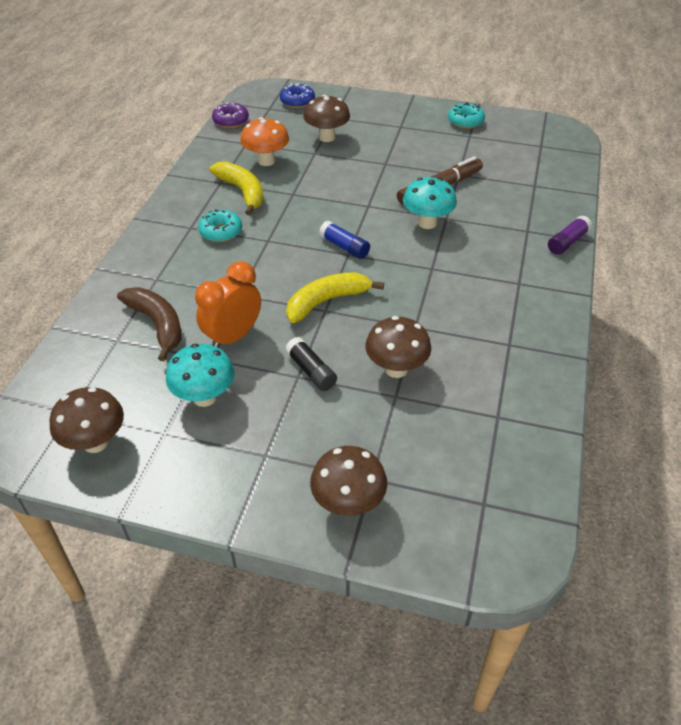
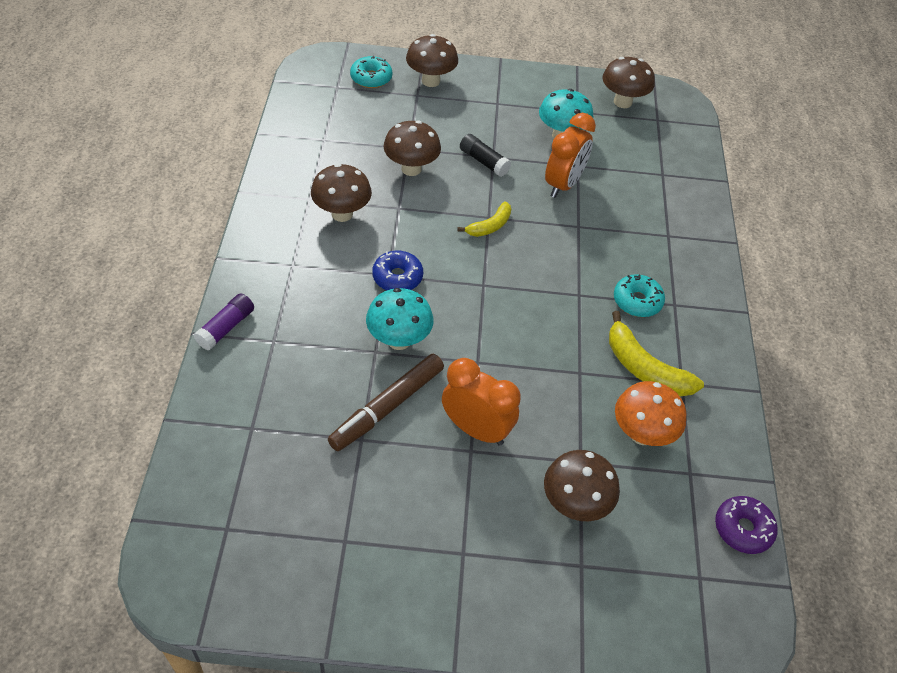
camera: 165 degrees right, 5 degrees up
(157, 325) = (636, 190): brown banana -> none
(297, 101) = (661, 608): blue donut -> blue donut (397, 277)
(327, 301) = (490, 226): yellow banana -> yellow banana, size x0.61
(344, 247) = (490, 294): blue glue stick -> none
(379, 172) = (476, 429): none -> orange clock
(465, 122) = (352, 584): turquoise donut -> turquoise donut (371, 78)
(474, 325) = (342, 214): none -> brown mushroom

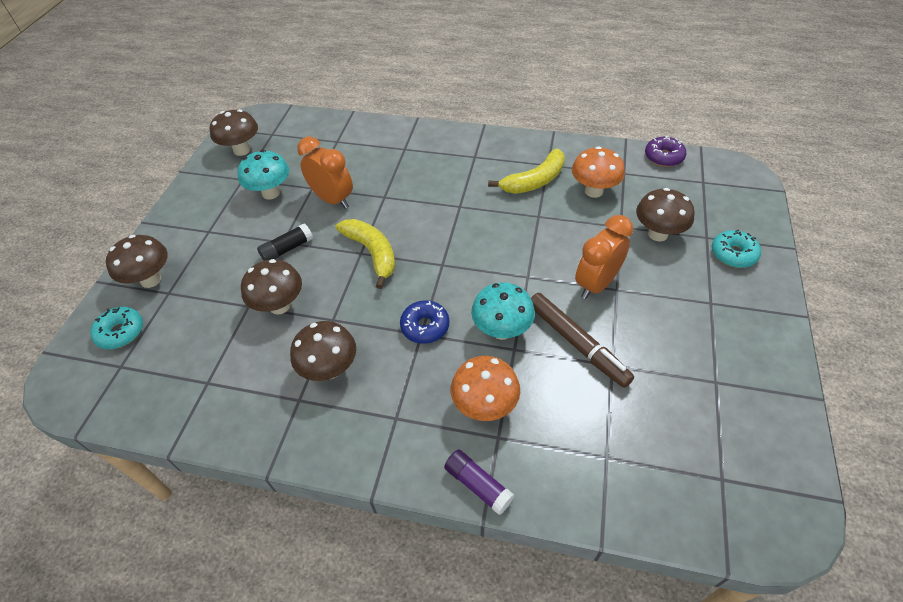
camera: 75 degrees left, 0 degrees up
(307, 329) = (484, 405): none -> orange mushroom
(490, 226) = (372, 253): yellow banana -> yellow banana, size x1.63
(637, 301) = (470, 175): turquoise donut -> turquoise donut (733, 254)

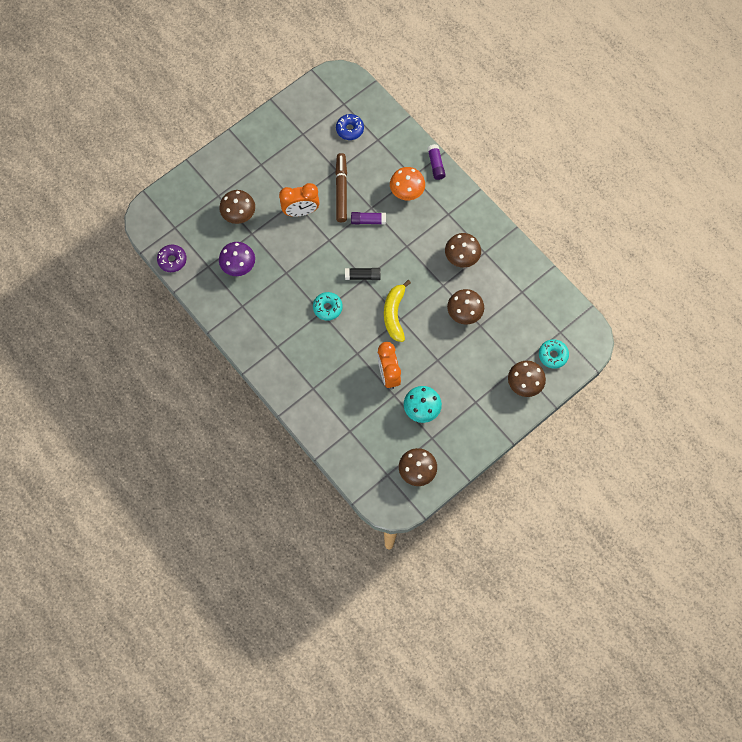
camera: 145 degrees left, 20 degrees up
(287, 249) = (438, 352): black glue stick -> black glue stick (362, 276)
(425, 326) = (401, 248): blue donut -> blue donut (350, 129)
(501, 330) = (368, 221): turquoise mushroom -> purple glue stick
(534, 181) = (262, 299): yellow banana -> none
(593, 191) = (239, 266): orange mushroom -> purple mushroom
(733, 254) = (218, 178): turquoise donut -> turquoise donut (327, 308)

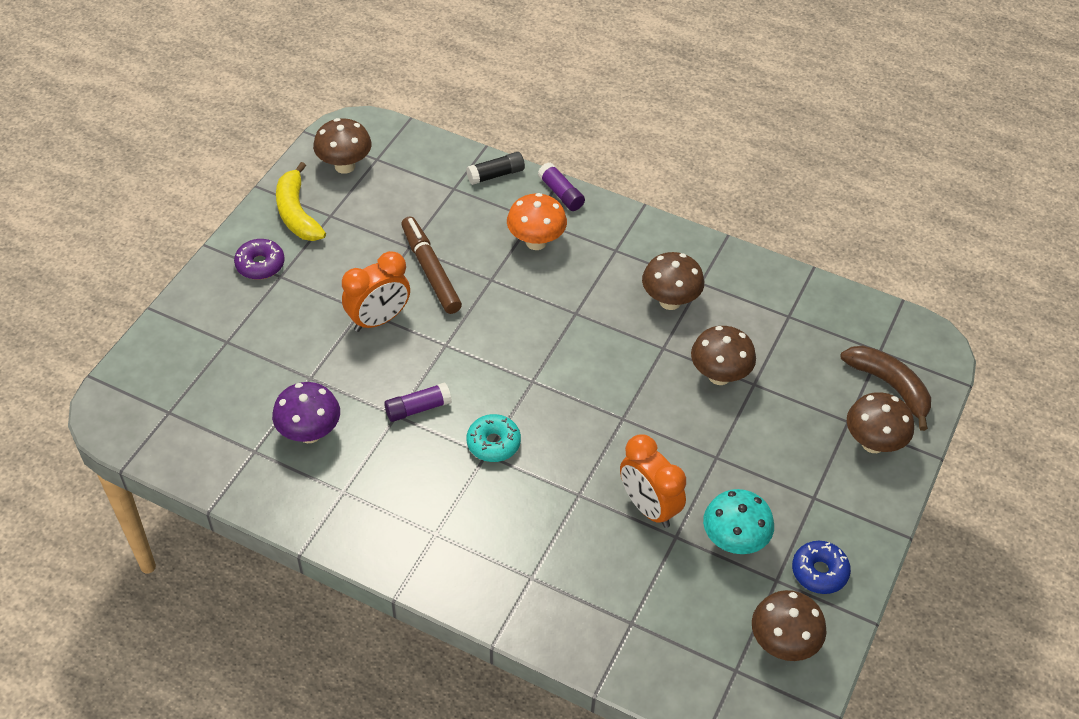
camera: 25 degrees left, 20 degrees down
(172, 260) = (185, 463): purple donut -> purple donut (260, 265)
(239, 215) = (276, 358): brown mushroom -> brown mushroom (345, 166)
(350, 129) = (403, 188): blue donut -> blue donut (819, 572)
(362, 276) = (528, 377): black glue stick -> black glue stick (496, 175)
(368, 221) = (495, 298): purple glue stick -> purple glue stick (418, 408)
(394, 314) = (609, 414): yellow banana -> yellow banana (297, 213)
(553, 355) = (890, 386): turquoise donut -> brown banana

